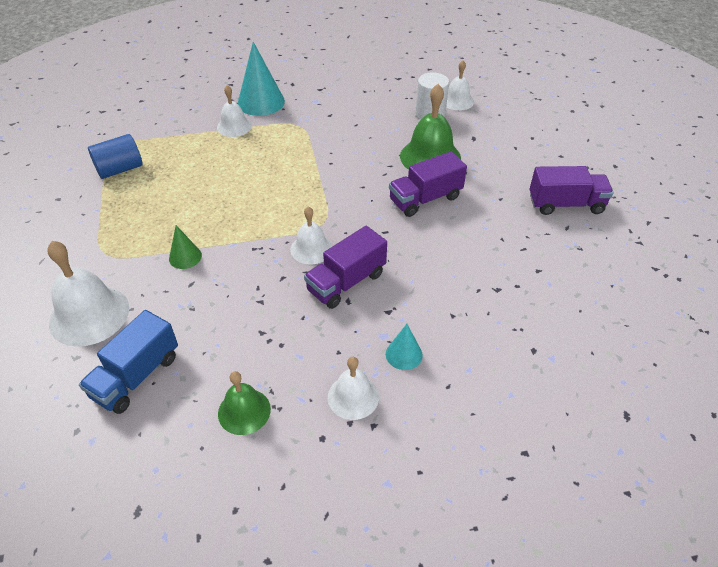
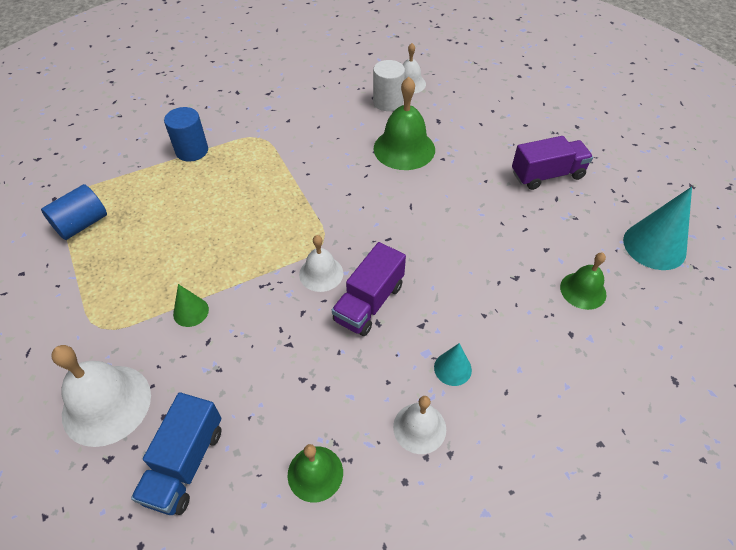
camera: 15 degrees left, 5 degrees up
(234, 126) = (192, 151): white bell -> blue cylinder
(261, 102) = (211, 118): turquoise cone -> turquoise cone (654, 246)
(425, 199) = (415, 195): purple truck -> none
(561, 314) = (583, 290): none -> green bell

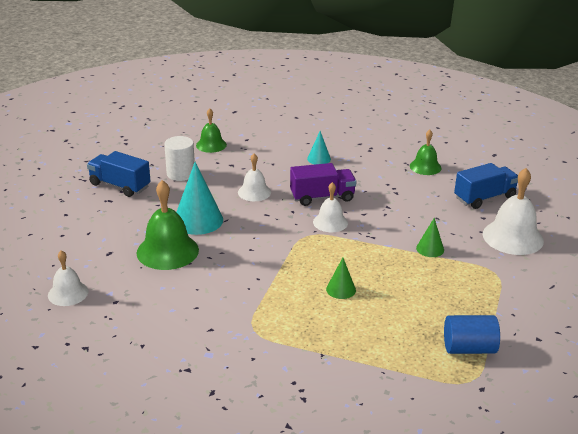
camera: 135 degrees left, 20 degrees down
(192, 151) = (323, 355): blue cylinder -> none
(232, 207) = (341, 289): none -> green cone
(388, 102) = (113, 290): white cylinder -> white cylinder (181, 174)
(419, 428) = (362, 154): white bell -> white bell (254, 192)
(547, 175) = (120, 186): purple truck -> blue truck
(654, 246) = (143, 137): turquoise cone -> turquoise cone (198, 220)

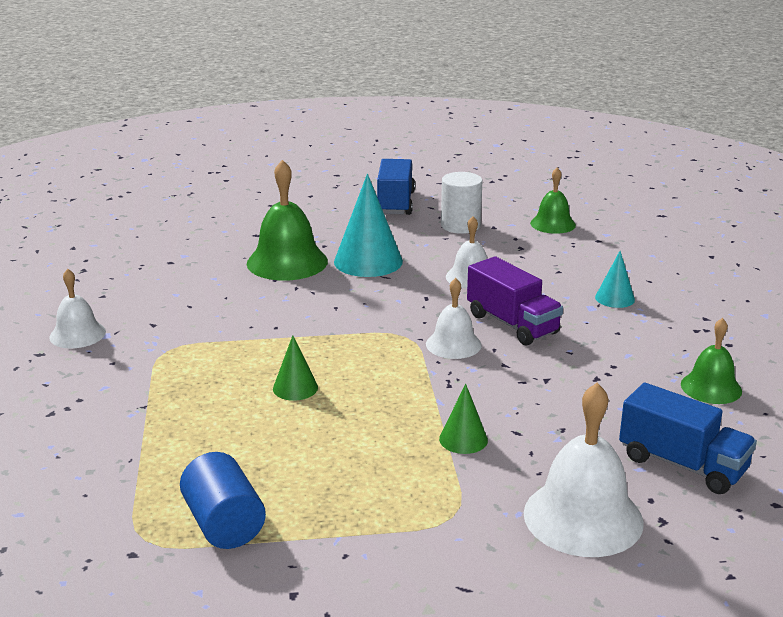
camera: 65 degrees right, 5 degrees down
(68, 293) = (168, 236): white bell -> white bell (77, 334)

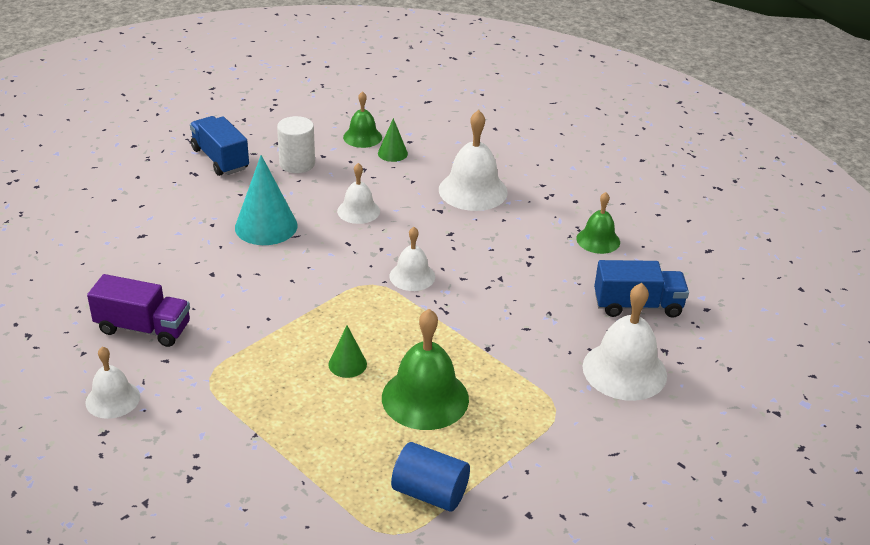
camera: 40 degrees left, 10 degrees up
(287, 262) = (202, 253): green bell -> green bell (425, 398)
(463, 439) = (501, 350): green cone -> green cone (392, 153)
(512, 324) = (431, 241): purple truck -> purple truck (143, 328)
(614, 298) = (473, 190): turquoise cone -> white bell

